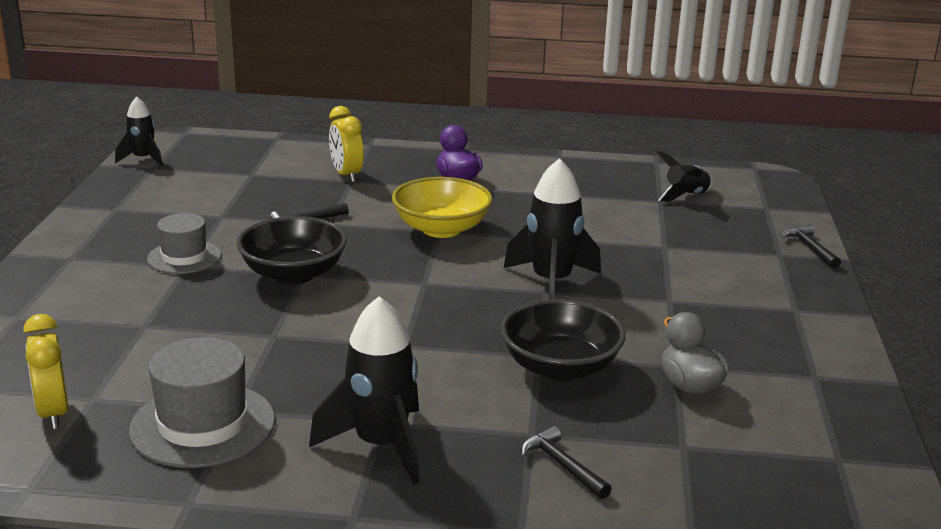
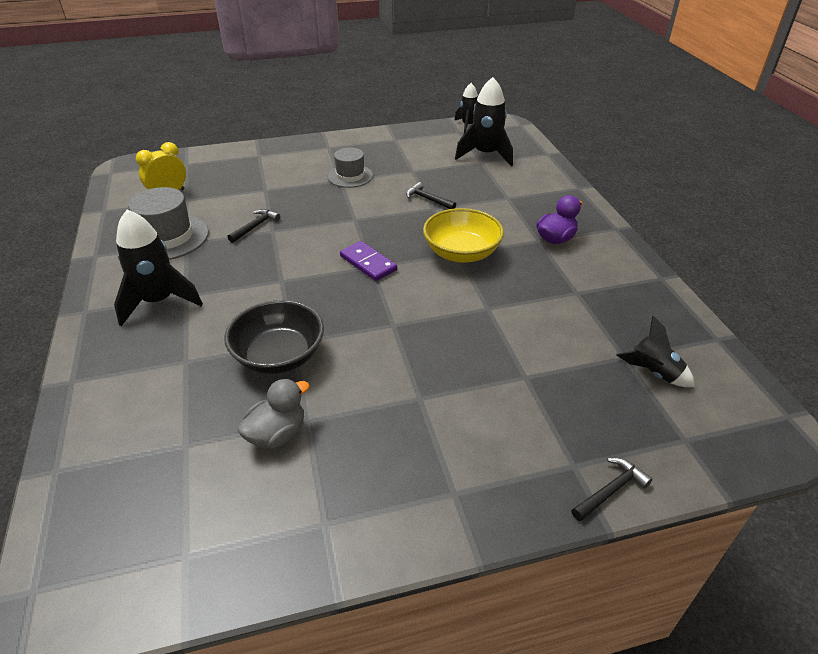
camera: 70 degrees right, 15 degrees up
(293, 274) = (352, 215): black bowl -> none
(346, 175) = (514, 193): yellow clock -> none
(415, 284) = (368, 263): none -> purple domino
(551, 282) = (410, 324): black rocket -> black rocket (486, 155)
(562, 466) = (148, 384): black hammer -> black hammer (255, 226)

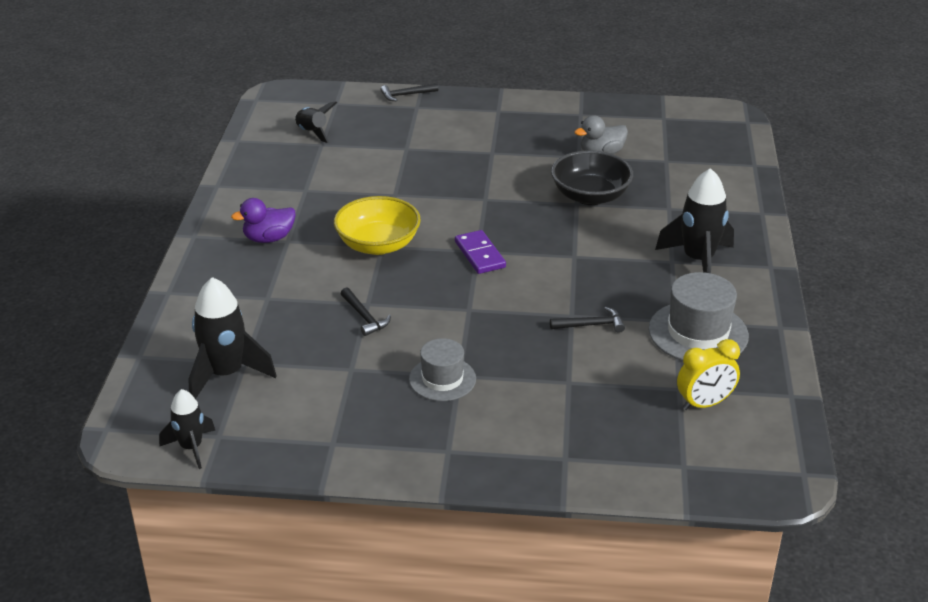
camera: 160 degrees left, 5 degrees down
(255, 226) = (591, 325): black hammer -> black hammer turned 150 degrees counterclockwise

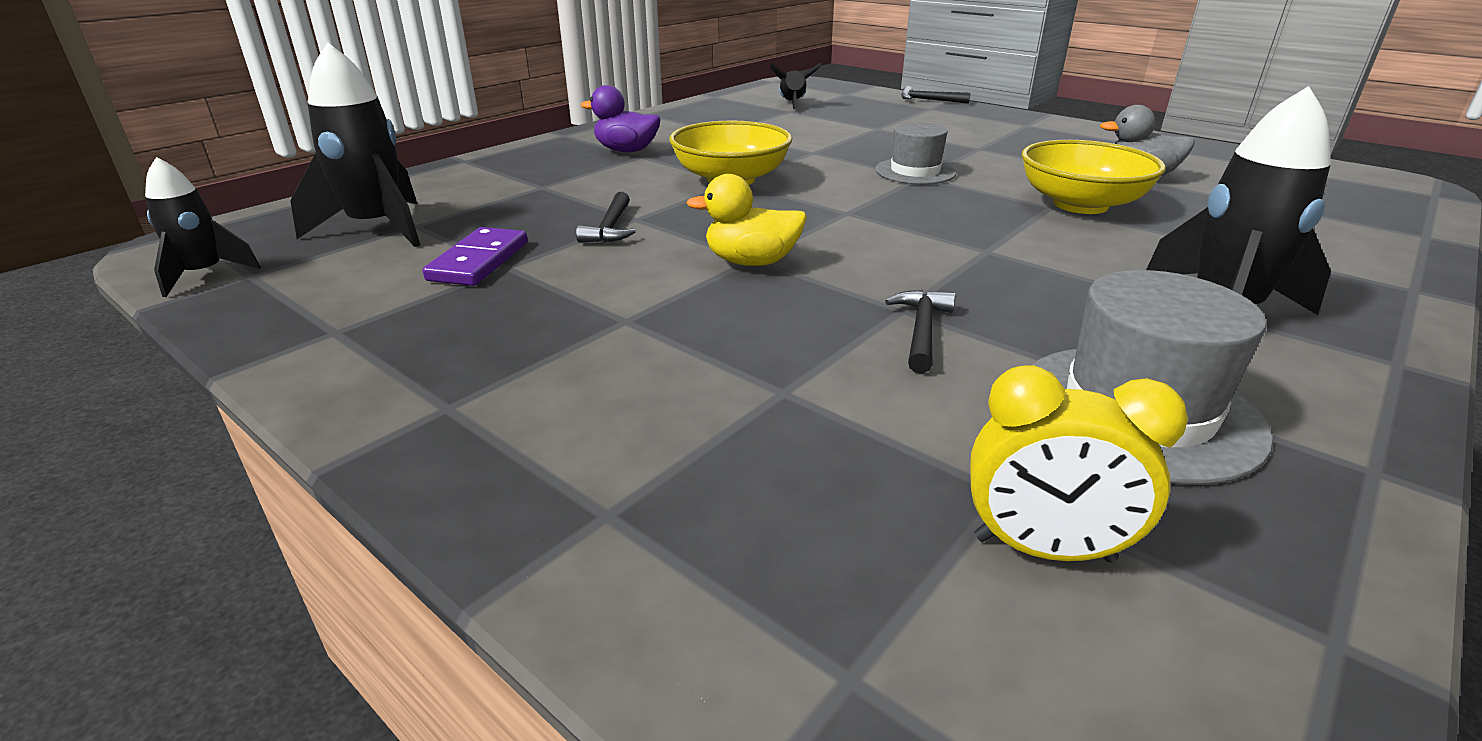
camera: 35 degrees right, 5 degrees down
(442, 379) = (595, 315): grey hat -> grey hat (915, 171)
(472, 312) = (751, 262): none -> yellow duck
(480, 254) = (845, 216): purple domino -> purple domino (479, 261)
(590, 196) = (1080, 204): black bowl -> yellow bowl
(591, 325) = (921, 331): black hammer -> black hammer turned 105 degrees counterclockwise

